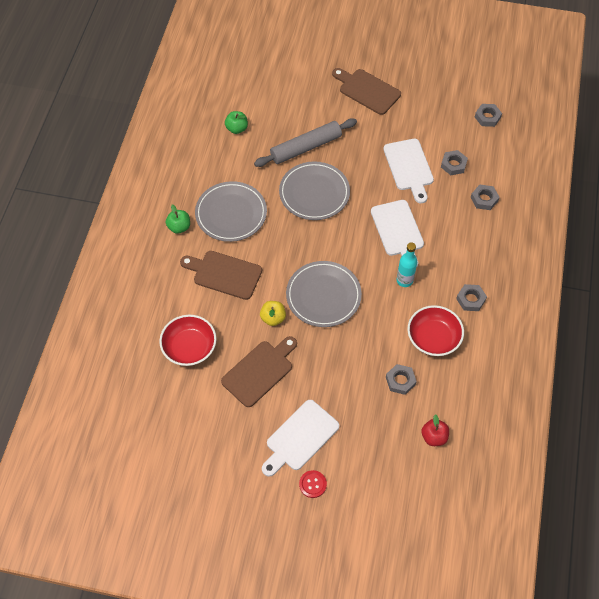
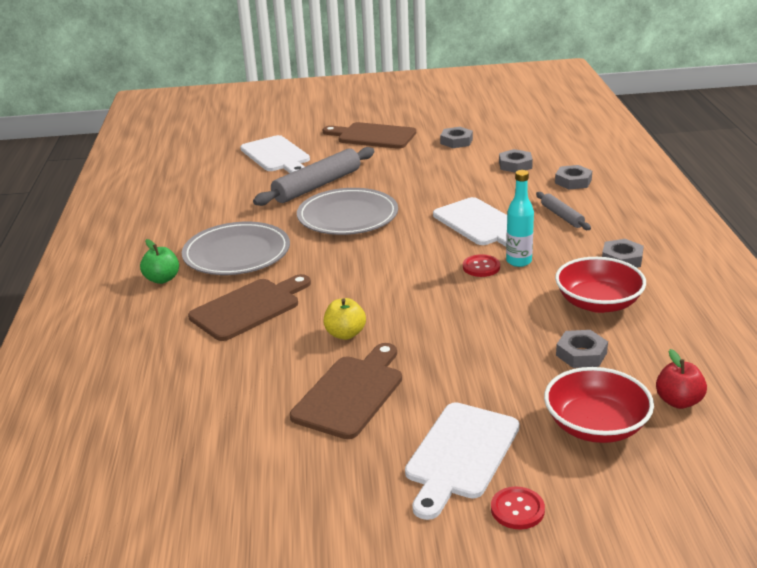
camera: 15 degrees left, 30 degrees down
(189, 347) = (220, 393): red bowl -> red bowl (596, 426)
(224, 274) = (249, 308): brown cutting board -> brown cutting board turned 135 degrees clockwise
(237, 129) = (217, 188): green apple -> none
(323, 296) = (411, 297): grey plate -> none
(378, 279) = (481, 267): none -> red button
(409, 167) = (461, 176): white cutting board -> white cutting board (276, 156)
(456, 239) = (562, 216): none -> grey rolling pin
(487, 117) = (530, 129): grey nut -> grey nut (456, 141)

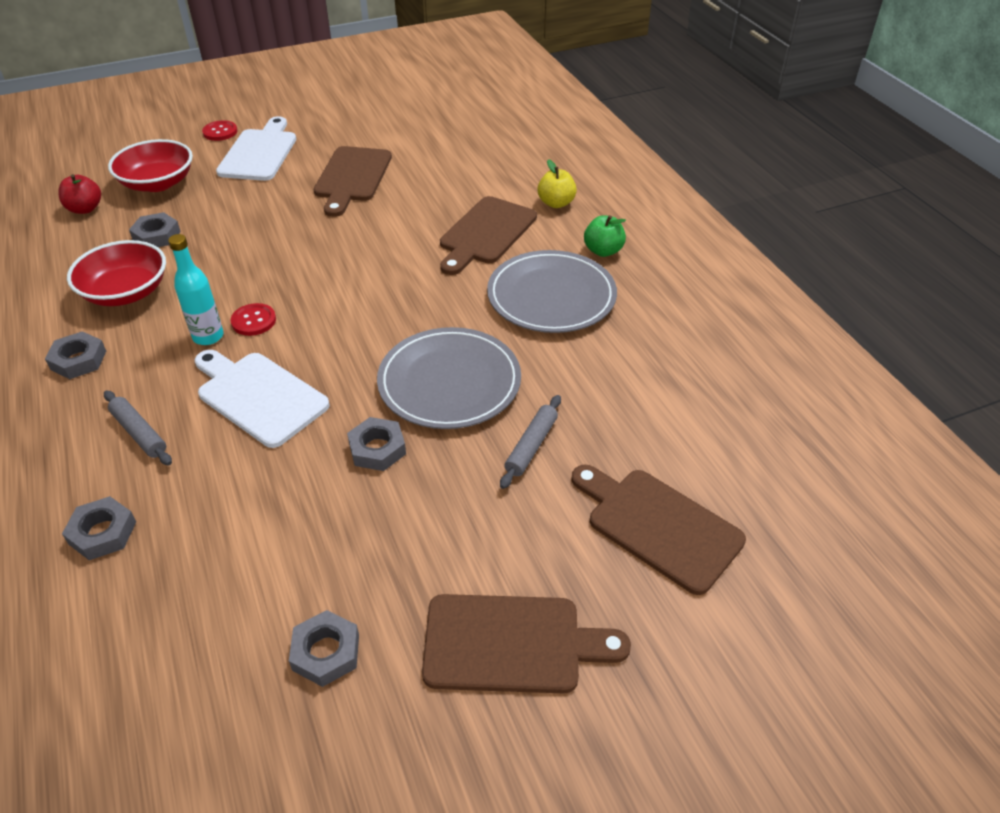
camera: 160 degrees right, 15 degrees up
(276, 156) = (658, 526): white cutting board -> brown cutting board
(317, 185) = (531, 446): grey rolling pin -> grey rolling pin, size x0.52
(345, 334) = (378, 222): yellow apple -> yellow apple (556, 203)
(515, 165) = (202, 572): grey nut -> grey nut (377, 449)

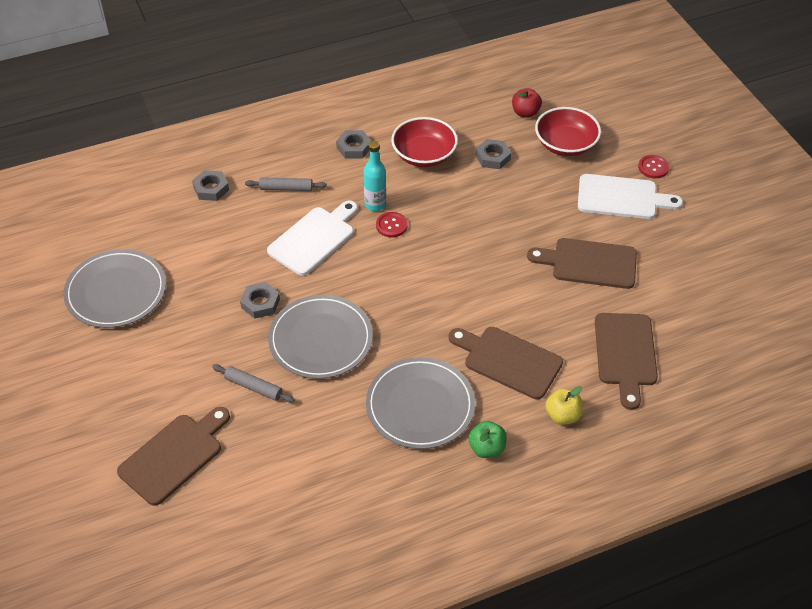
camera: 90 degrees right, 5 degrees up
(139, 433) = (286, 188): grey rolling pin -> grey rolling pin turned 45 degrees clockwise
(326, 652) = (116, 292): grey nut -> grey plate
(511, 643) = (104, 373): brown cutting board -> brown cutting board (625, 354)

